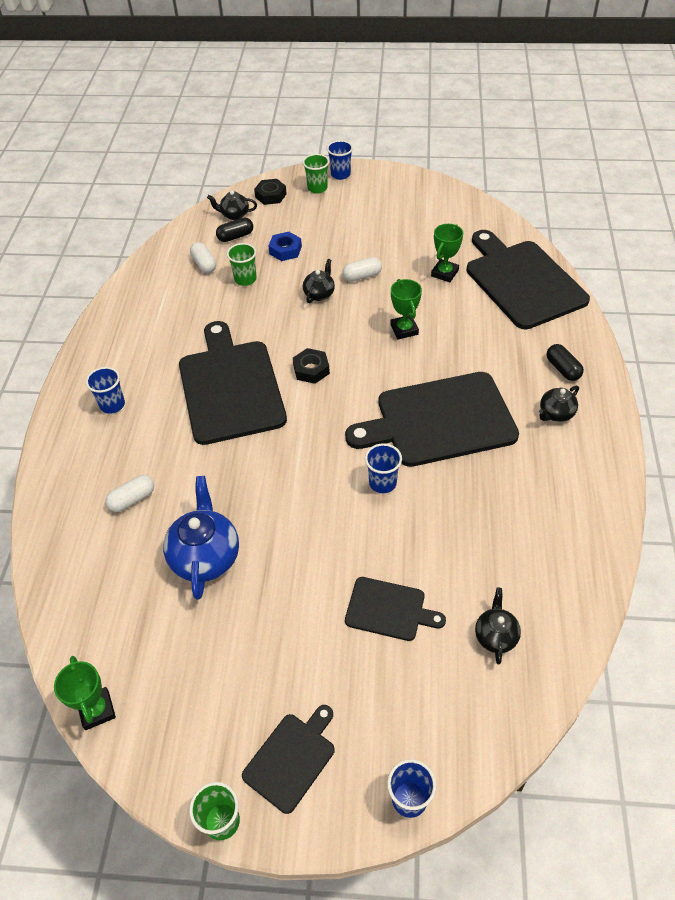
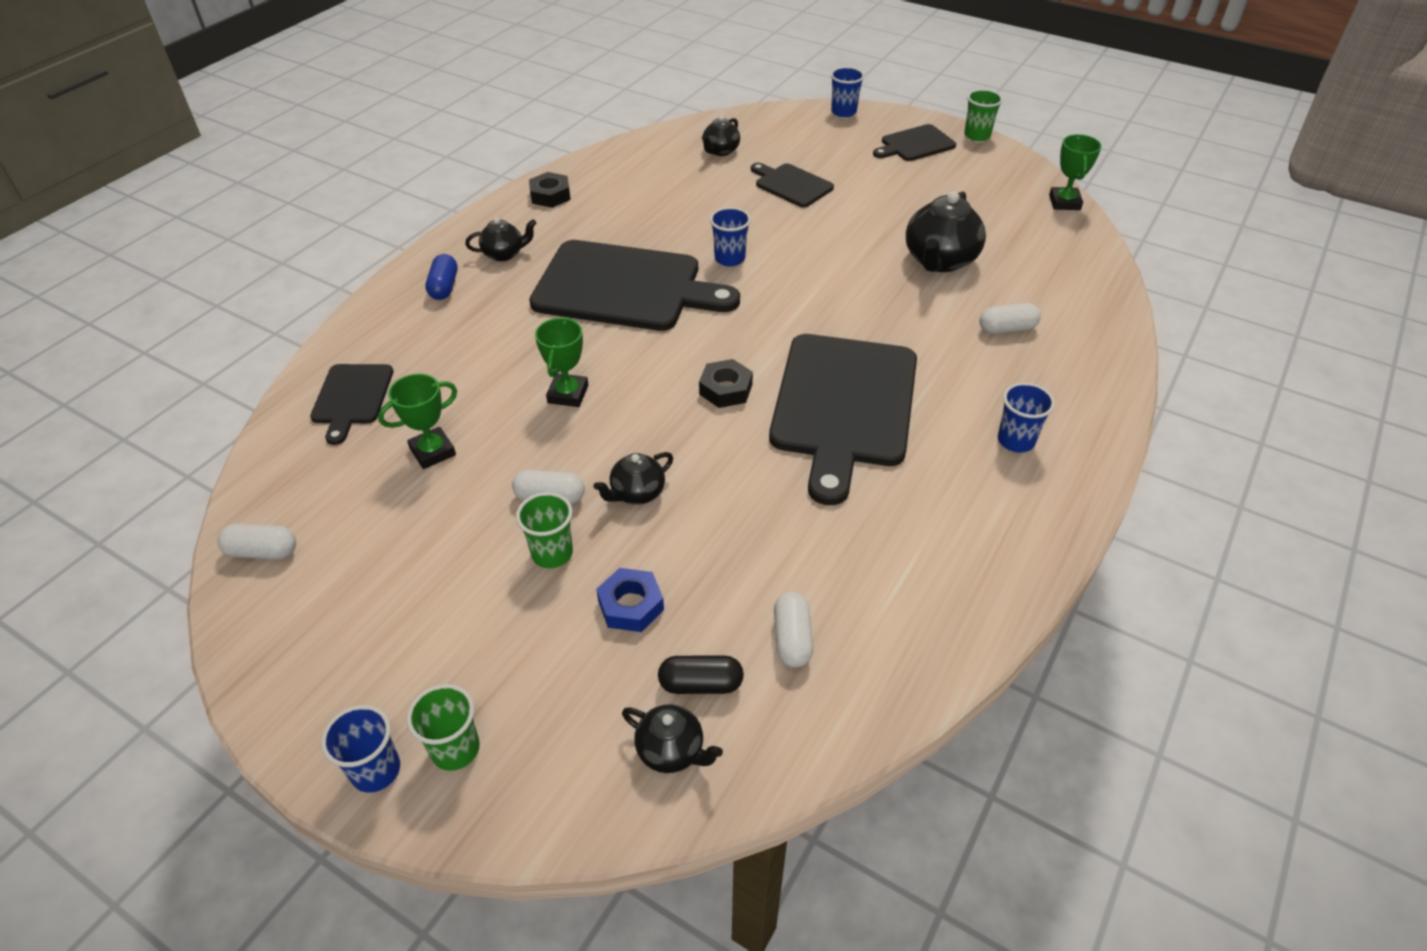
camera: 155 degrees left, 5 degrees down
(205, 556) = (940, 261): blue teapot -> black teapot
(245, 279) = (735, 571): green cup -> green cup (552, 553)
(271, 195) = (562, 776): black nut -> black nut (550, 195)
(469, 209) = (262, 552): none -> white capsule
(522, 281) = (352, 398): black cutting board -> black cutting board, size x0.50
(562, 369) = (444, 287): black capsule -> blue capsule

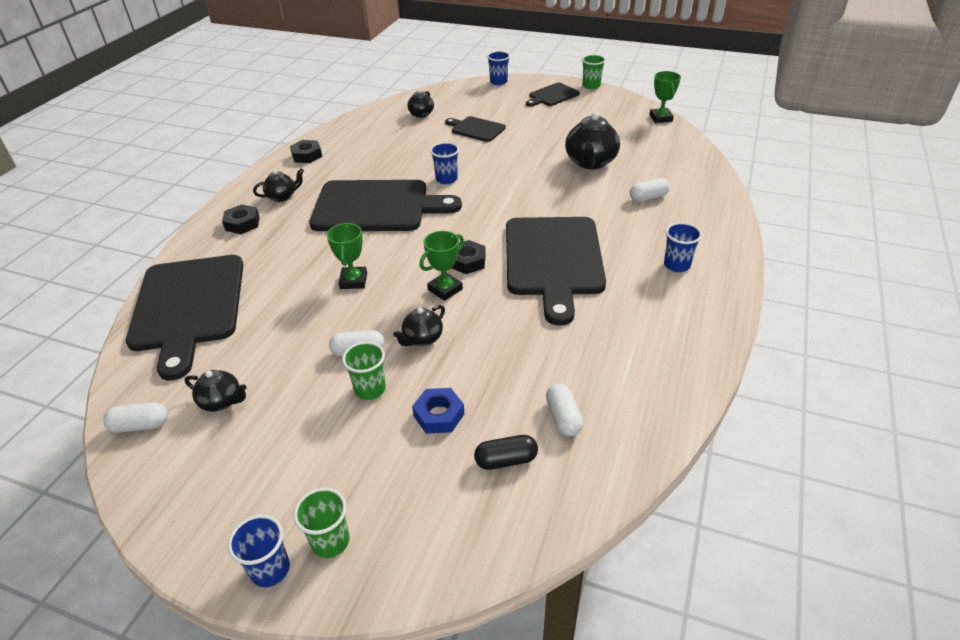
camera: 10 degrees left, 5 degrees down
(352, 398) = (188, 307): black cutting board -> black cutting board, size x2.01
(433, 452) = (260, 334): green trophy -> green trophy (445, 289)
(444, 287) = (242, 223): blue capsule -> black nut
(672, 751) = (498, 511): black teapot -> black teapot (222, 401)

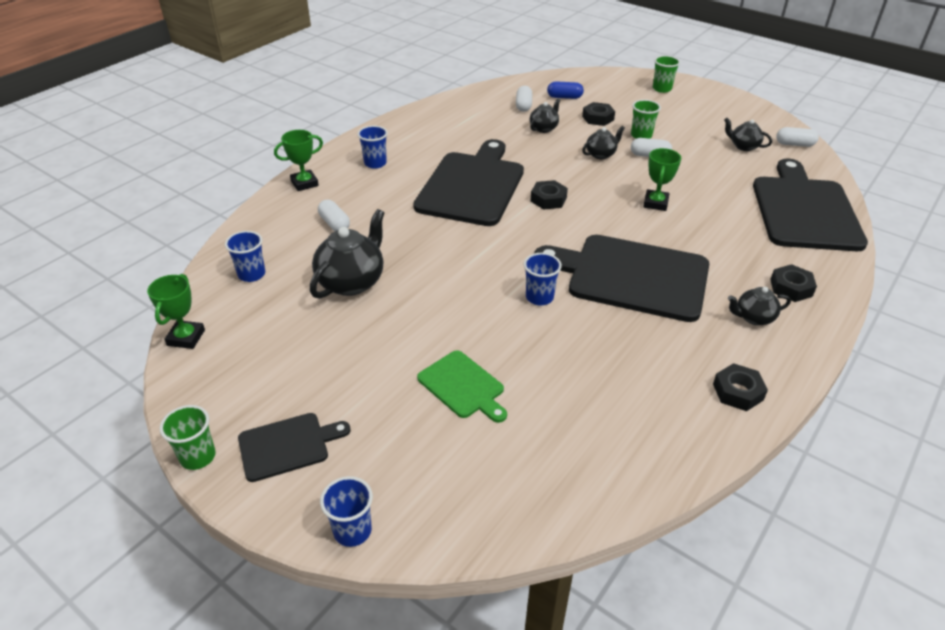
camera: 165 degrees left, 0 degrees up
(270, 569) = (690, 86): blue cup -> blue cup (251, 274)
(421, 114) = (541, 454): black teapot -> black teapot (544, 128)
(439, 415) = (598, 118): blue nut -> black nut
(445, 289) = (575, 182): green trophy -> green trophy (304, 183)
(476, 129) = (463, 386): black cutting board -> green cutting board
(506, 460) = (564, 97): black capsule -> blue capsule
(648, 197) = (334, 224): white capsule -> white capsule turned 60 degrees clockwise

